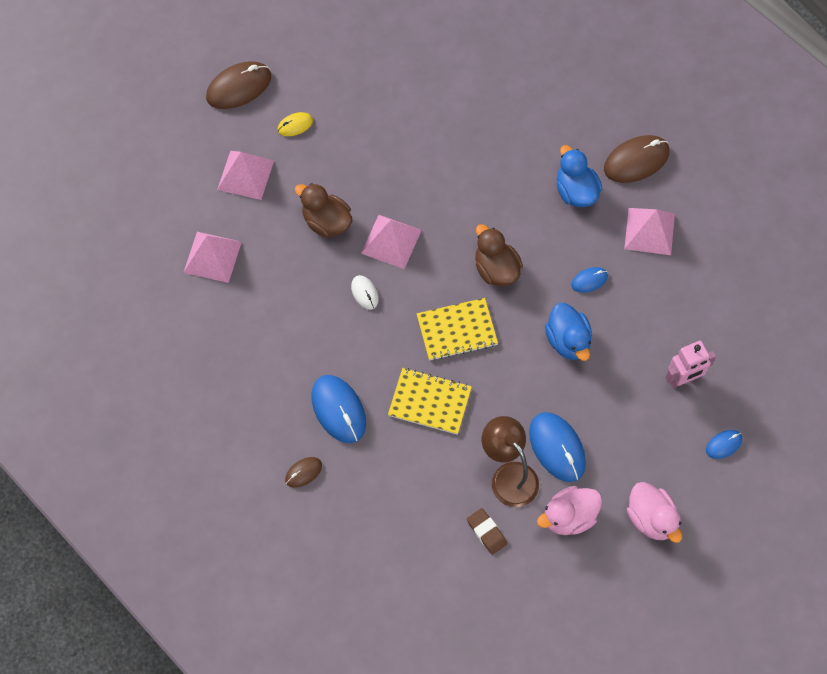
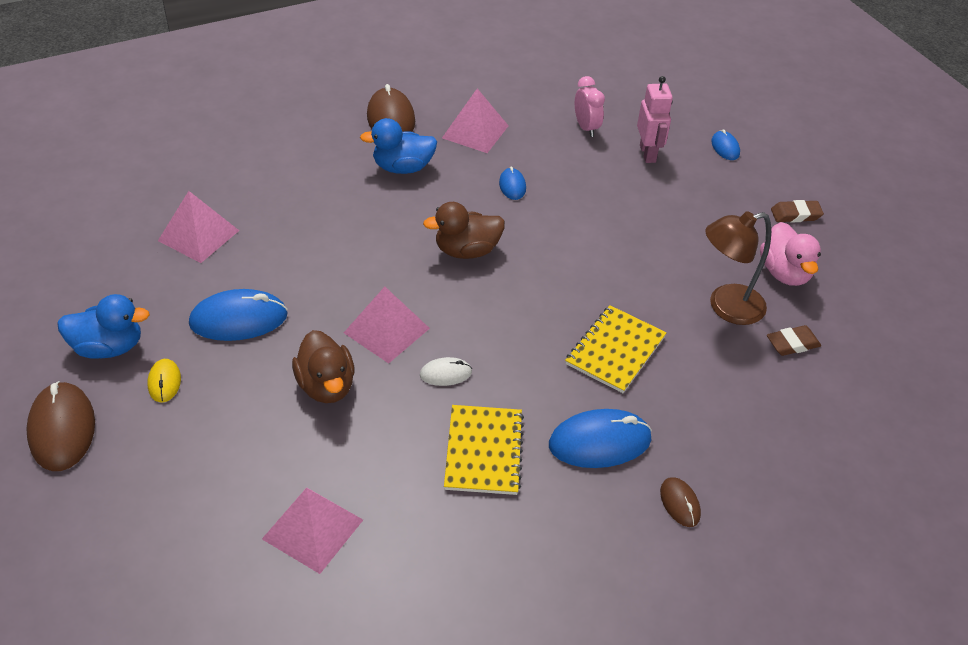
camera: 75 degrees left, 20 degrees down
(245, 175) = (205, 456): pink pyramid -> pink pyramid (199, 235)
(326, 222) = (326, 386): brown duck -> brown duck turned 75 degrees counterclockwise
(457, 330) = (530, 303): yellow notebook -> yellow notebook (483, 451)
(557, 447) = (701, 260): blue mouse -> blue mouse (238, 319)
(568, 341) = (577, 219): blue duck -> blue duck (109, 347)
(651, 518) = (795, 214): pink duck -> brown eraser
(697, 319) = (586, 128): none -> pink clock

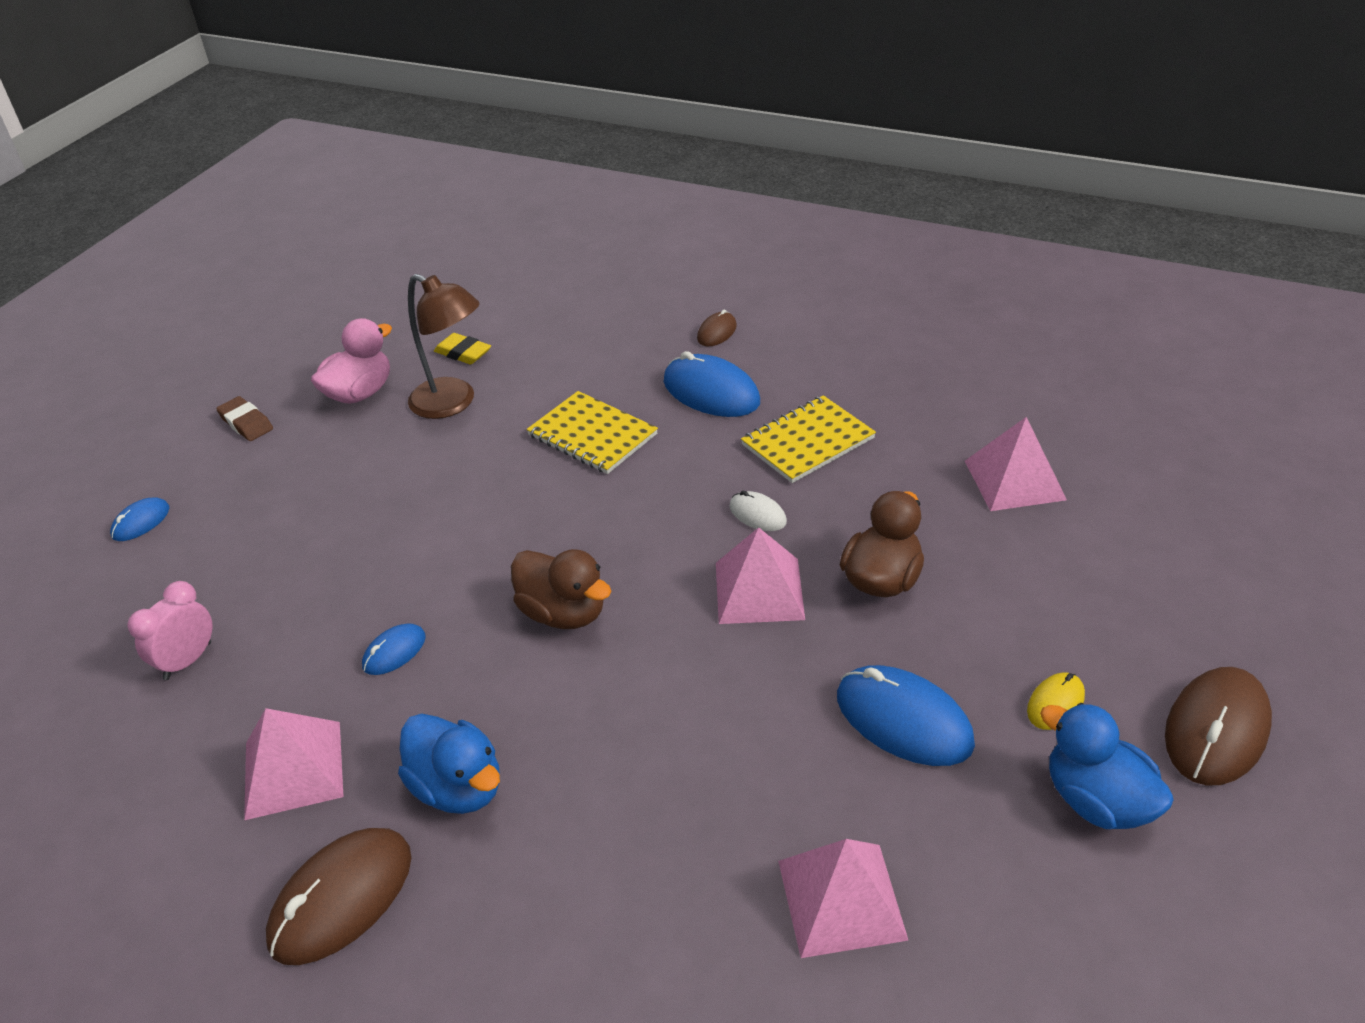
camera: 125 degrees left, 5 degrees down
(615, 350) = (592, 435): yellow notebook -> yellow notebook turned 45 degrees clockwise
(648, 154) = (209, 575): pink robot -> none
(792, 343) = (463, 353): brown eraser -> yellow eraser

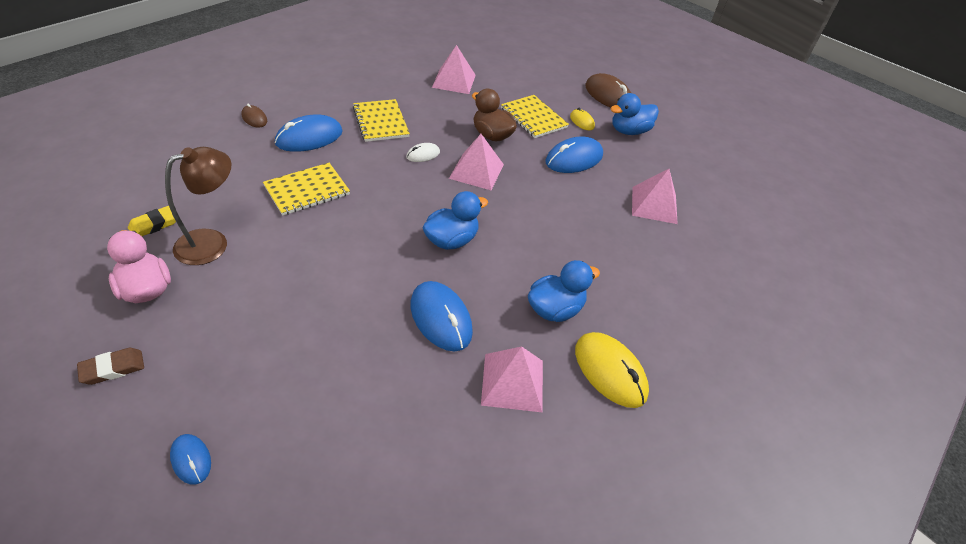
camera: 80 degrees left, 5 degrees up
(188, 660) = (386, 434): pink clock -> none
(342, 898) = (610, 371): brown mouse -> yellow mouse
(394, 652) = (441, 318): blue mouse -> blue mouse, size x1.90
(563, 613) = (451, 240): brown duck -> blue duck
(995, 622) = (533, 118): none -> yellow notebook

